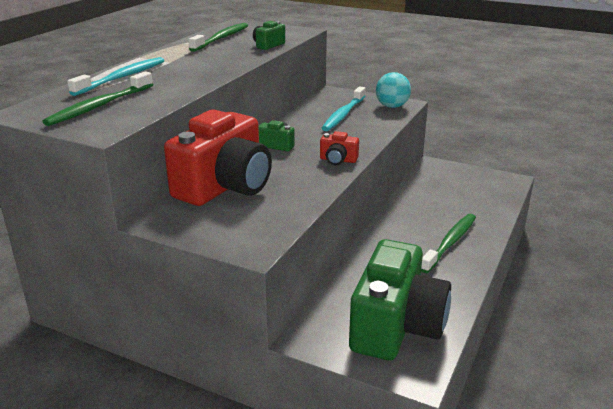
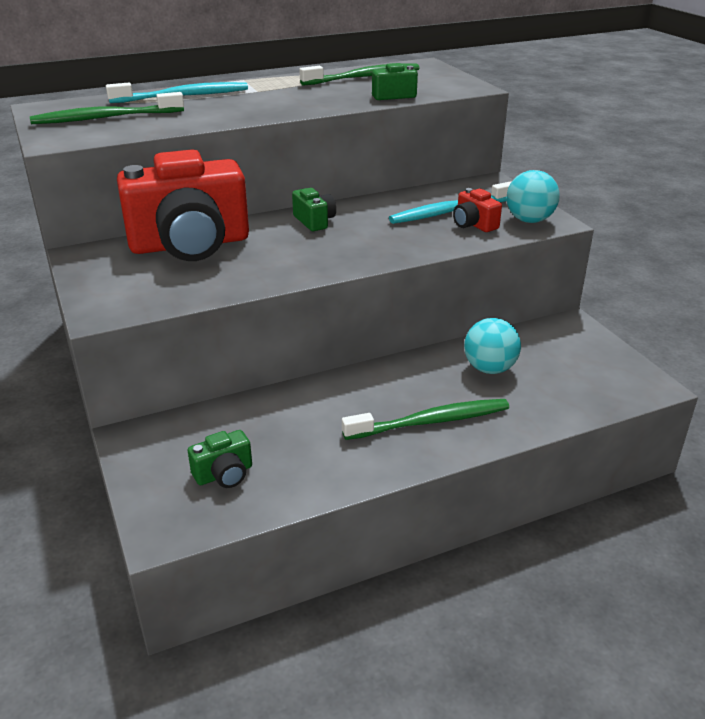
camera: 40 degrees right, 5 degrees up
(338, 160) = (343, 259): red camera -> red camera (474, 224)
(396, 326) = (224, 474): green camera -> green camera, size x0.41
(433, 203) = (489, 368): none -> turquoise ball

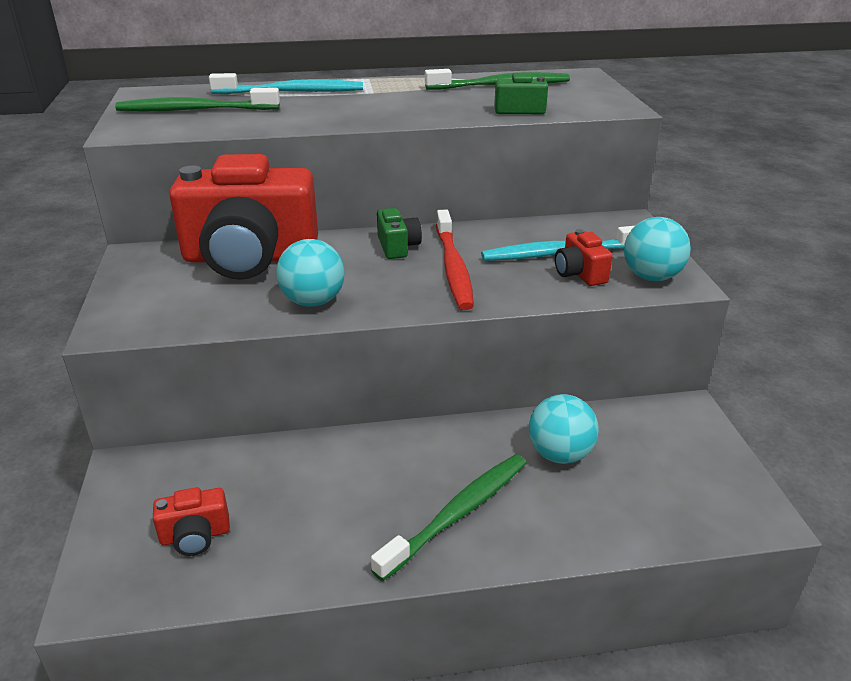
camera: 15 degrees right, 0 degrees up
(224, 474) = (195, 536): green camera -> red camera
(268, 271) = (313, 301): none -> turquoise ball
(370, 232) = (453, 267): none -> red toothbrush
(431, 422) = (458, 513): green toothbrush -> green toothbrush turned 45 degrees counterclockwise

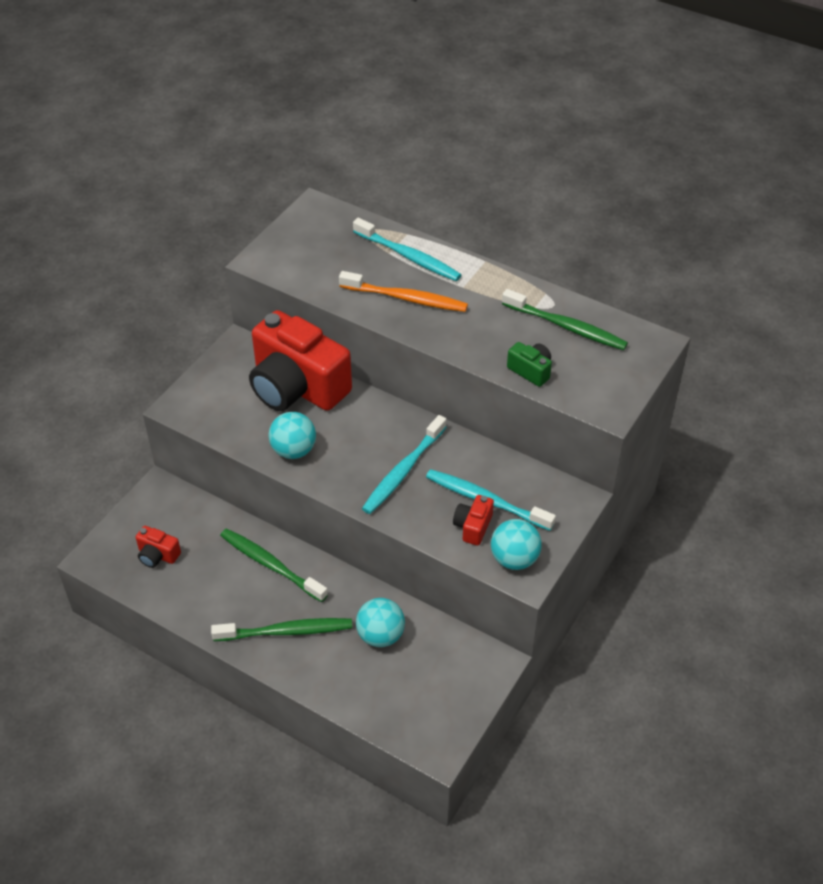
camera: 40 degrees right, 15 degrees up
(195, 110) = (323, 251): green toothbrush -> green toothbrush (271, 565)
(330, 110) = (406, 298): none -> orange toothbrush
(398, 247) = (392, 429): green camera -> none
(453, 267) = (403, 471): red toothbrush -> turquoise toothbrush

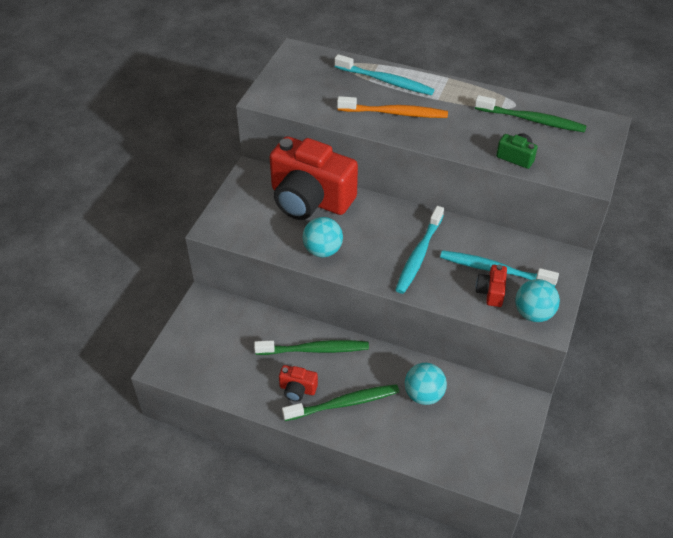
camera: 10 degrees left, 0 degrees up
(157, 555) = (216, 355): red camera -> red camera (297, 389)
(271, 565) = (315, 350): green toothbrush -> green toothbrush turned 150 degrees clockwise

